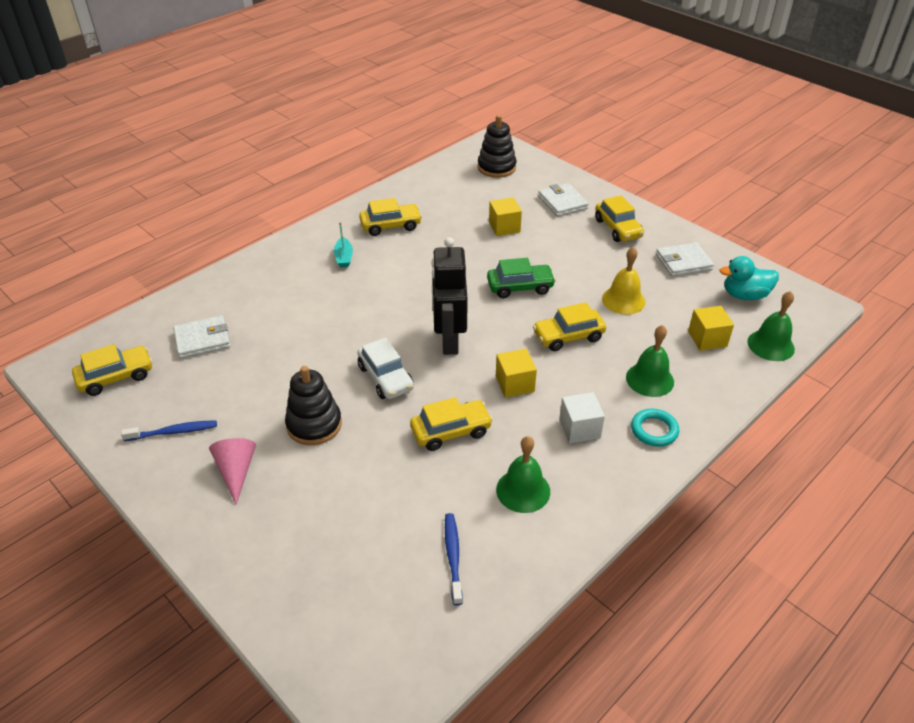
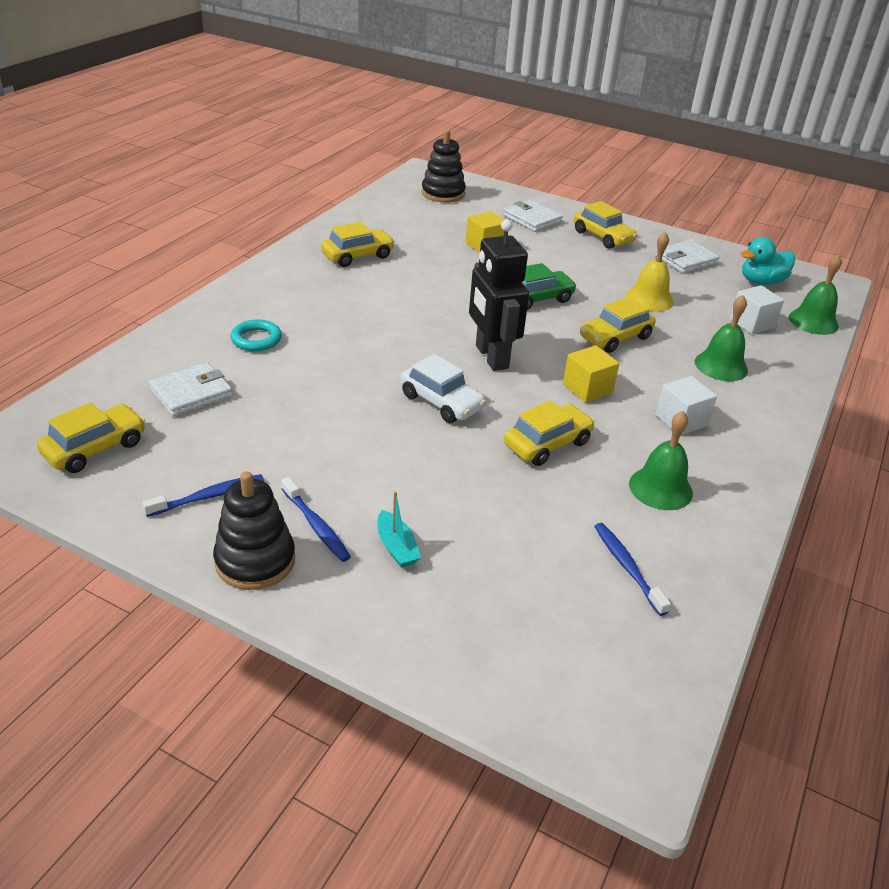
camera: 20 degrees left, 5 degrees down
(236, 471) = (316, 526): pink cone -> blue toothbrush
(314, 425) = (385, 461): black stacking toy -> black stacking toy (255, 561)
(344, 257) = (321, 291): turquoise boat -> turquoise boat (396, 547)
(654, 430) = (755, 411): turquoise ring -> turquoise ring (256, 339)
(707, 339) = (752, 323): yellow cube -> white cube

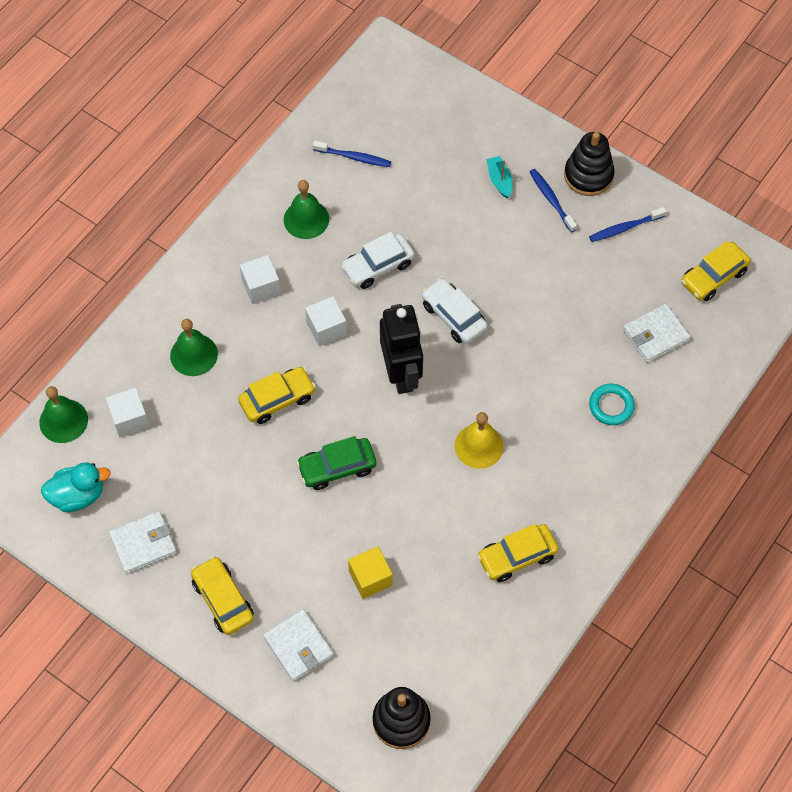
camera: 170 degrees left, 25 degrees up
(547, 444) = (378, 266): yellow car -> white car
(587, 388) = (326, 328): yellow cube -> white cube
(627, 567) = (354, 157): blue toothbrush -> blue toothbrush turned 60 degrees counterclockwise
(649, 299) = (218, 465): yellow bell -> yellow bell (479, 446)

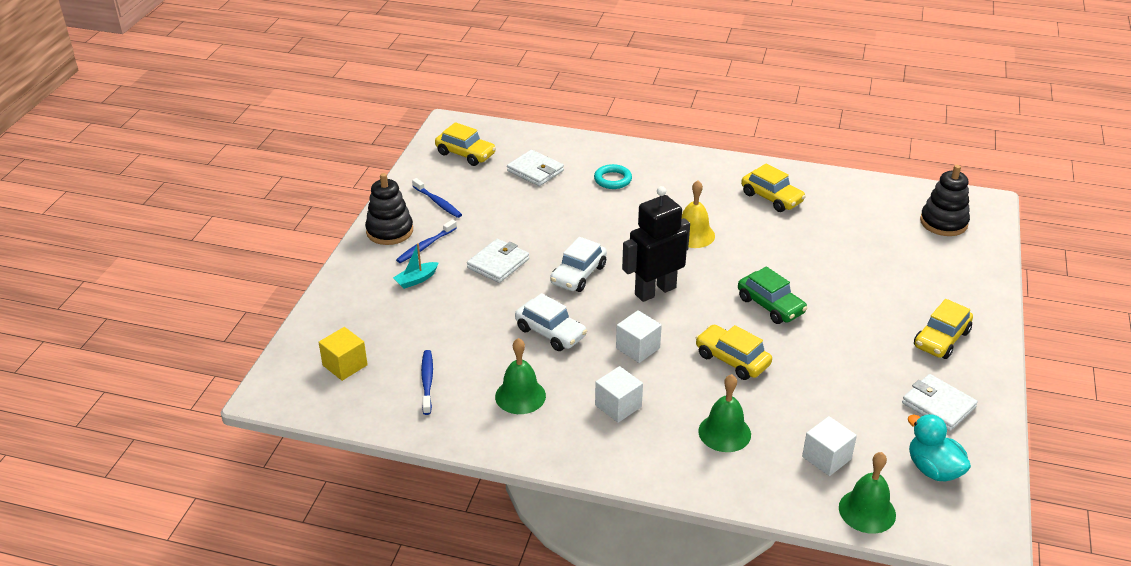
camera: 110 degrees left, 25 degrees down
(298, 646) = (939, 286): white wallet -> white wallet (498, 263)
(370, 578) = (850, 263): yellow cube -> yellow cube (345, 365)

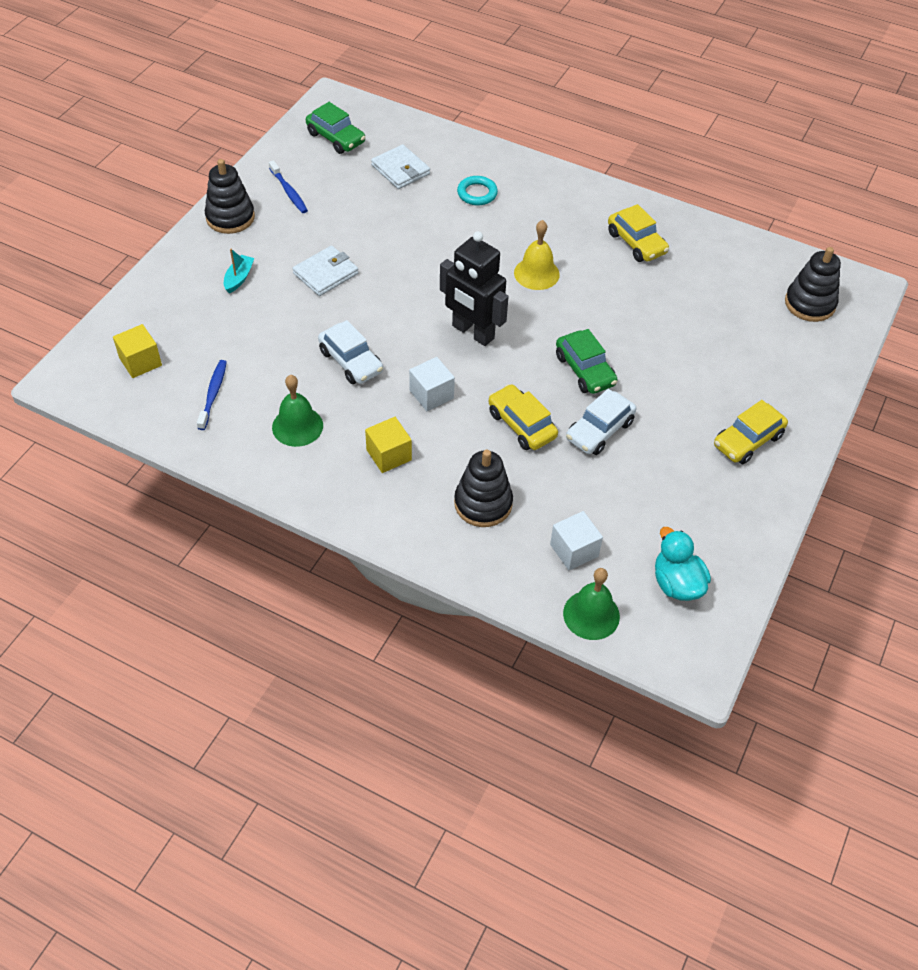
camera: 10 degrees right, 15 degrees up
(416, 280) = (239, 278): turquoise boat -> turquoise boat turned 135 degrees clockwise
(425, 246) = (260, 241): blue toothbrush -> none
(465, 154) = (336, 138): yellow car -> green car
(578, 275) = (402, 300): white car -> white car (599, 430)
(618, 406) = (389, 455): white cube -> yellow cube
(655, 291) = (472, 332): black robot -> black robot turned 120 degrees counterclockwise
(724, 432) = (483, 503): green bell -> black stacking toy
(938, 405) = (712, 514): white wallet -> none

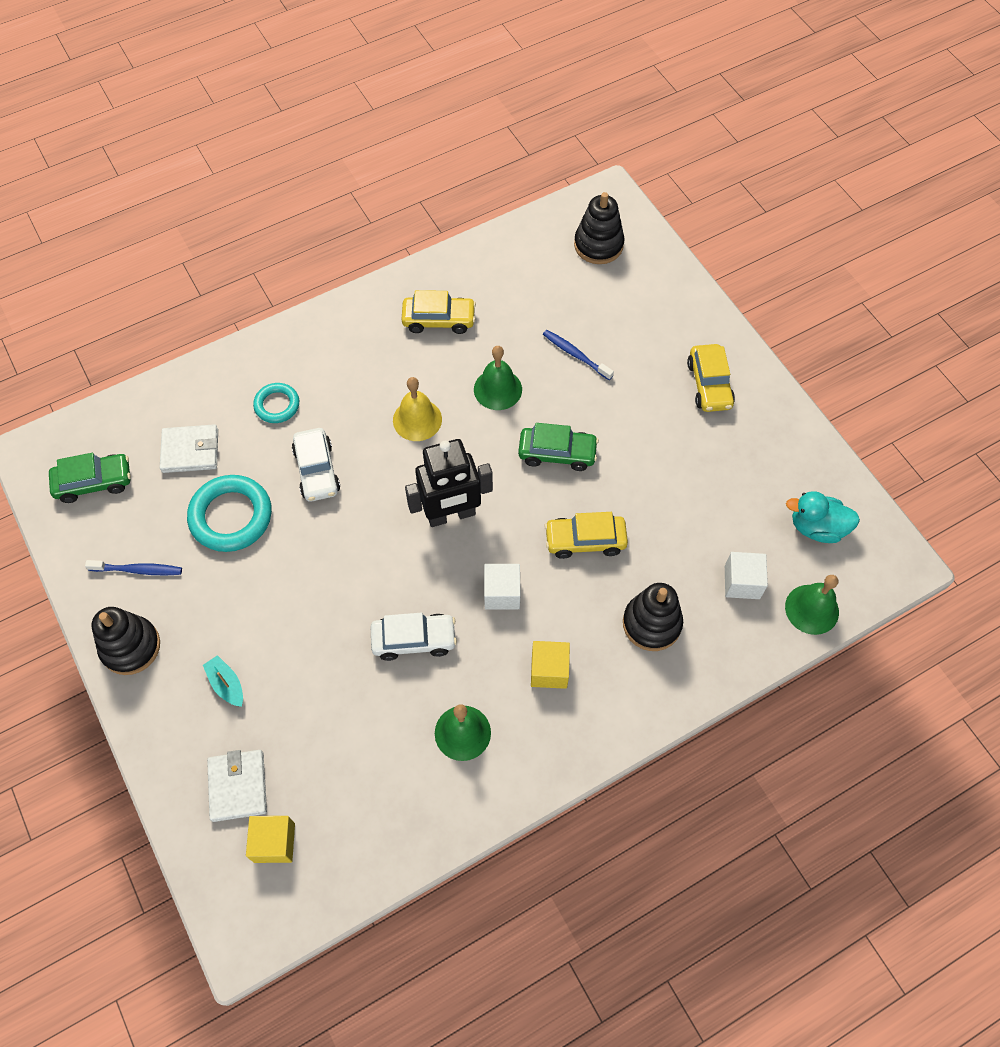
camera: 55 degrees left, 10 degrees up
(213, 394) = (368, 791): blue toothbrush -> blue toothbrush (575, 355)
(326, 273) = (282, 599): white wallet -> white wallet (238, 786)
(367, 215) = (231, 516): none -> turquoise ring
(599, 430) = (630, 484): white car -> white car (317, 470)
(608, 306) = (497, 389): none -> green bell

